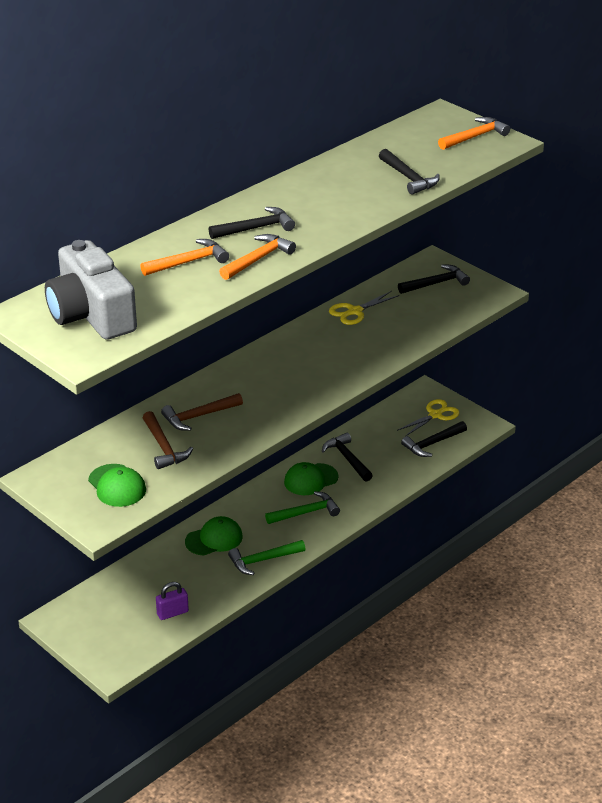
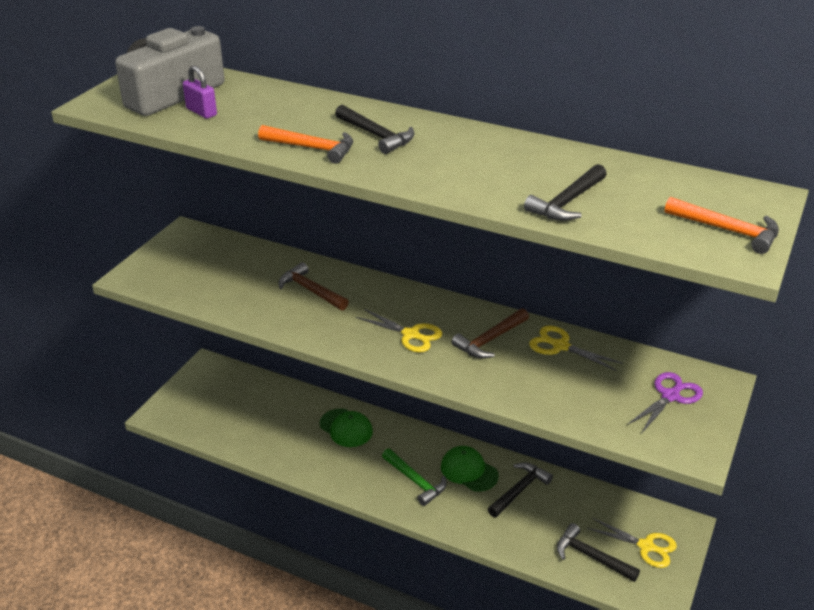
camera: 70 degrees right, 0 degrees up
(117, 486) = (187, 273): green cap -> none
(164, 447) = (253, 283): brown hammer -> brown hammer (490, 340)
(172, 613) = (236, 430): purple padlock -> purple padlock (201, 112)
(188, 262) = (286, 116): orange hammer -> none
(263, 560) = (330, 469): green hammer -> none
(298, 376) = (411, 335): none -> yellow scissors
(436, 283) = (670, 396): black hammer -> purple scissors

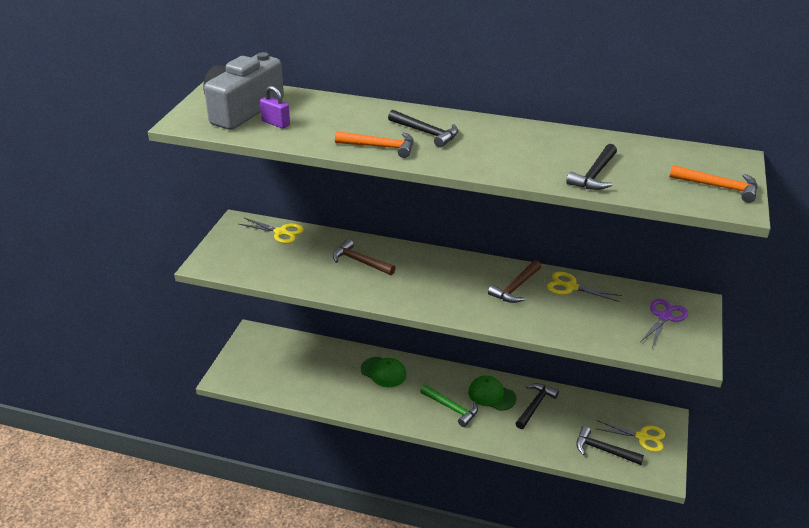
camera: 10 degrees left, 0 degrees up
(411, 335) = (452, 289): yellow scissors -> yellow scissors (281, 232)

